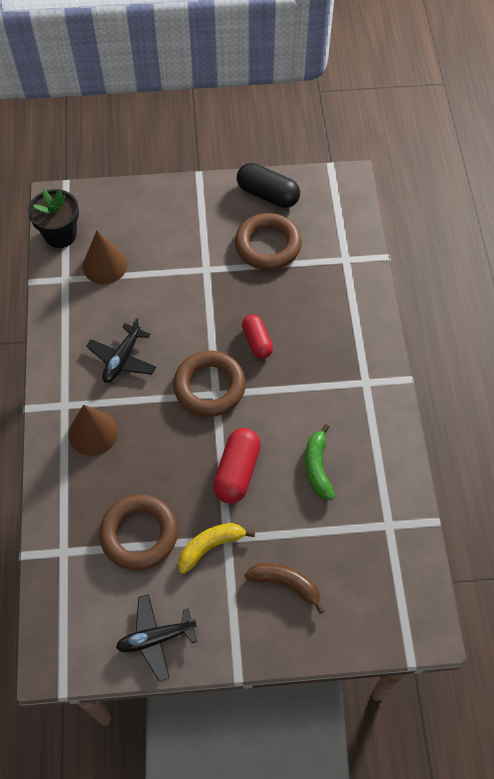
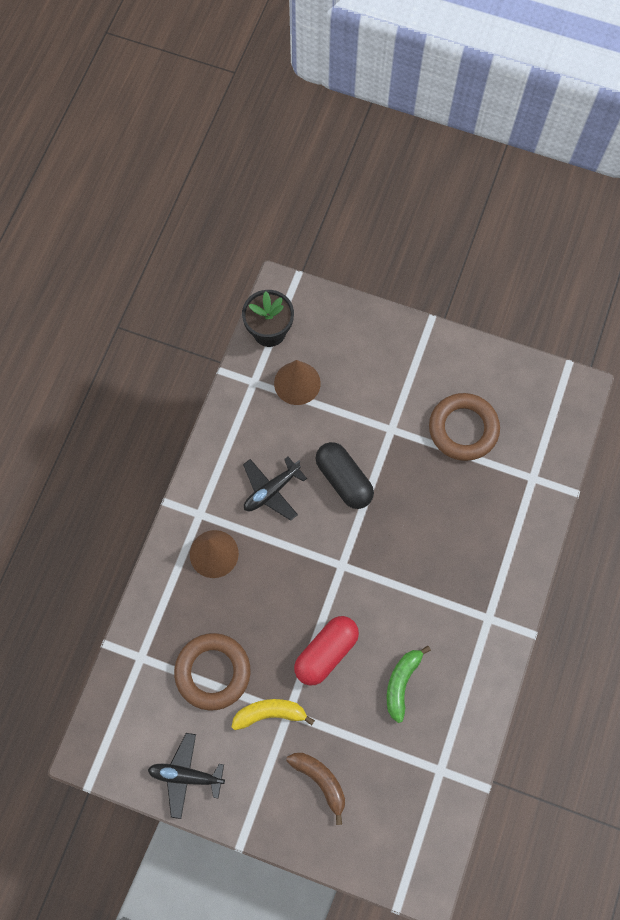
camera: 25 degrees right, 10 degrees up
(209, 386) = (339, 555): brown ring -> none
(257, 341) = (405, 528): red capsule -> none
(268, 194) = (489, 372): black capsule -> black capsule (344, 480)

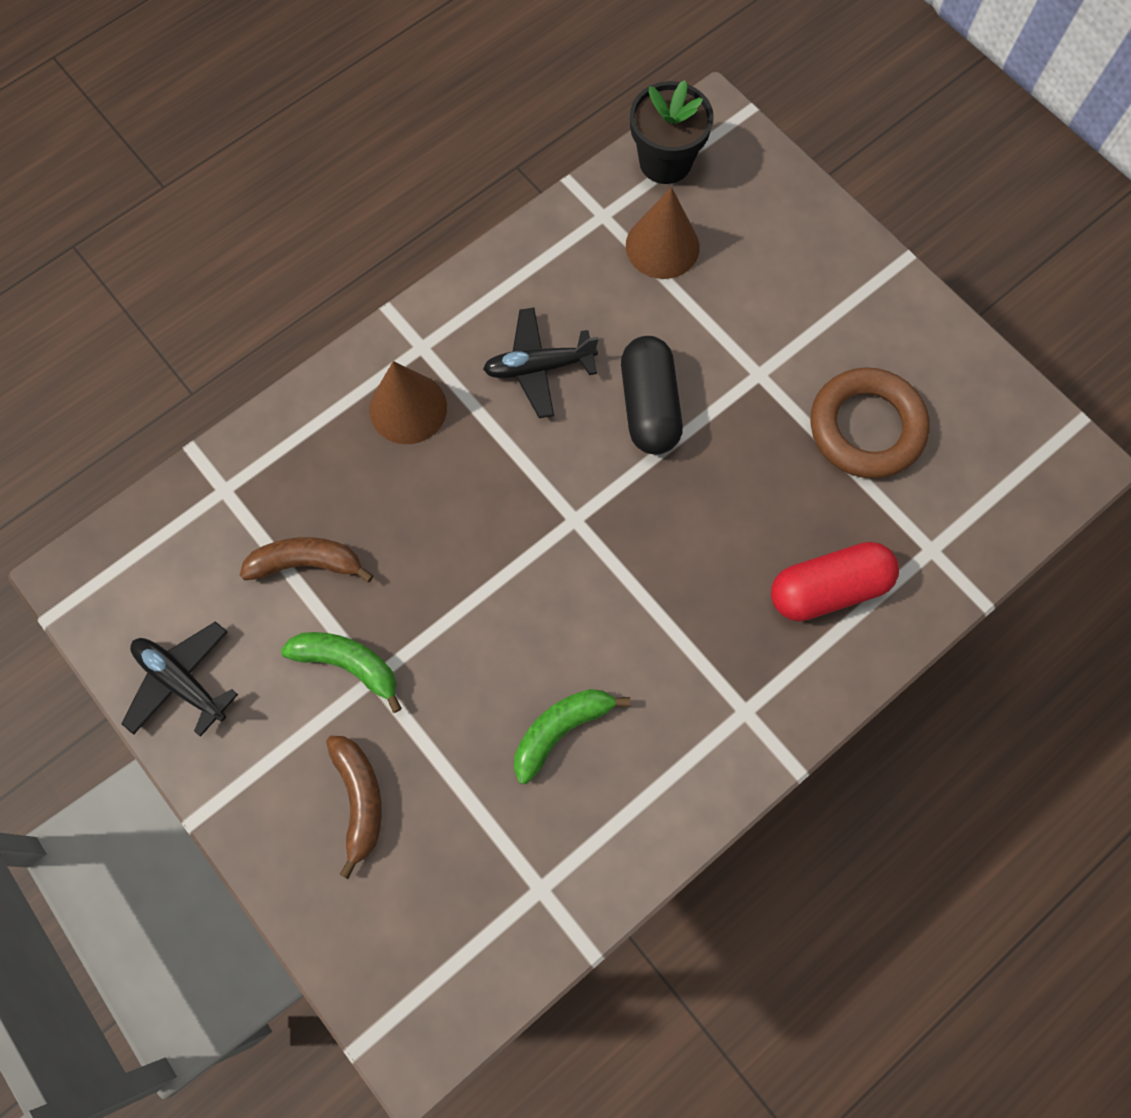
camera: 30 degrees right, 0 degrees up
(213, 672) = (306, 563): brown ring -> brown banana
(270, 713) = (348, 664): yellow banana -> green banana
(326, 652) = (479, 626): red capsule -> red capsule (828, 589)

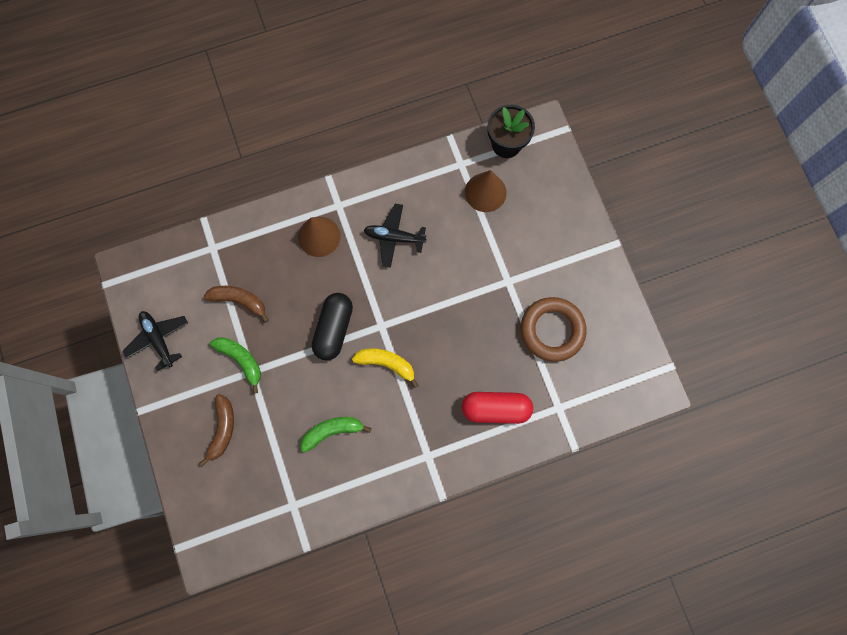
camera: 20 degrees right, 5 degrees up
(610, 580) = (386, 364): none -> yellow banana
(649, 406) = (443, 279): black capsule -> black capsule (334, 329)

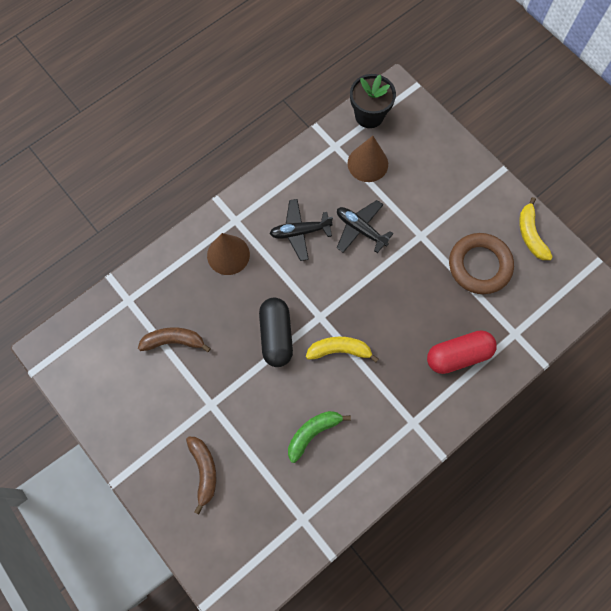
camera: 20 degrees left, 5 degrees down
(158, 339) = (107, 406): black plane -> black plane (360, 229)
(241, 360) = (197, 397): green banana -> none
(615, 317) = (530, 234): none -> yellow banana

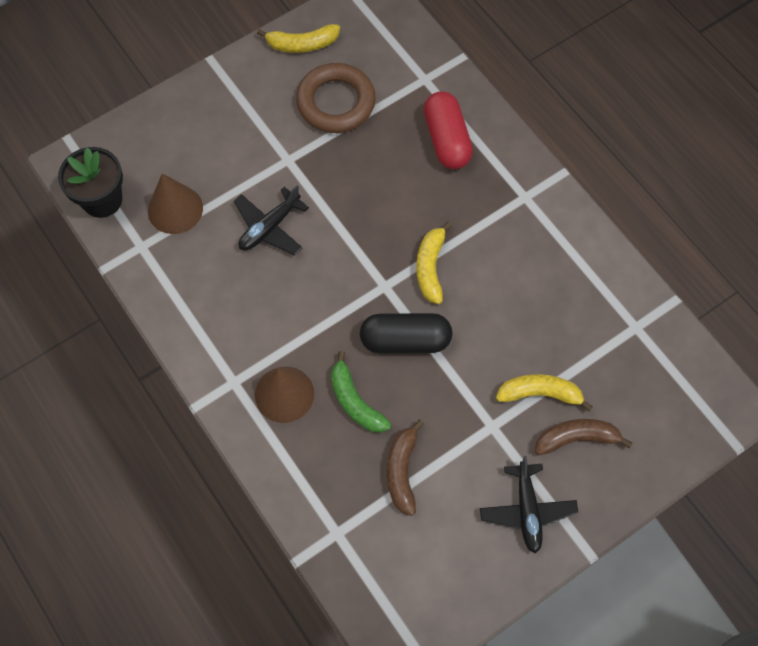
camera: 85 degrees left, 5 degrees down
(239, 441) = (540, 393): none -> yellow banana
(300, 232) = (263, 300): black plane -> black plane (527, 510)
(313, 433) = (533, 307): green banana -> green banana (355, 401)

